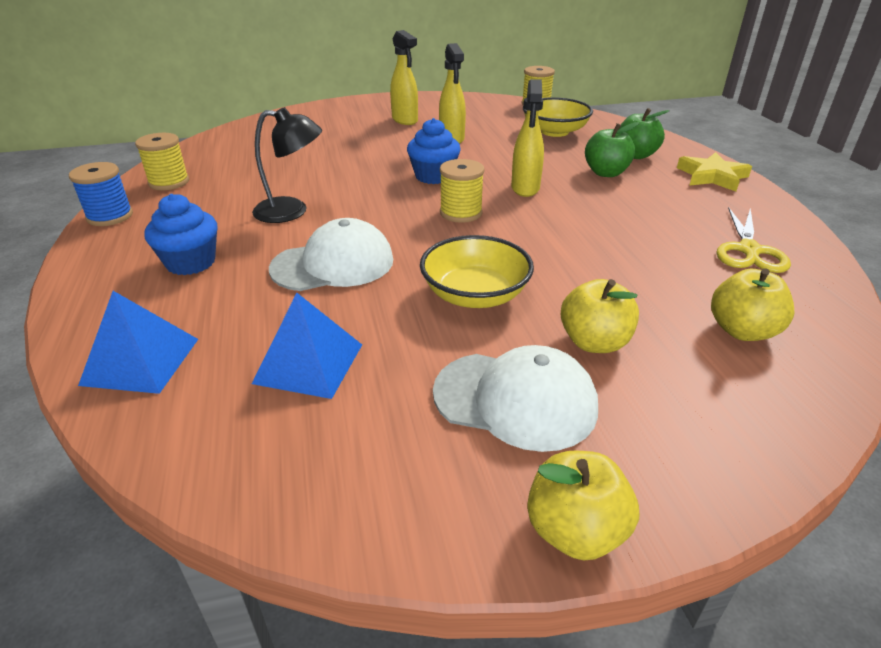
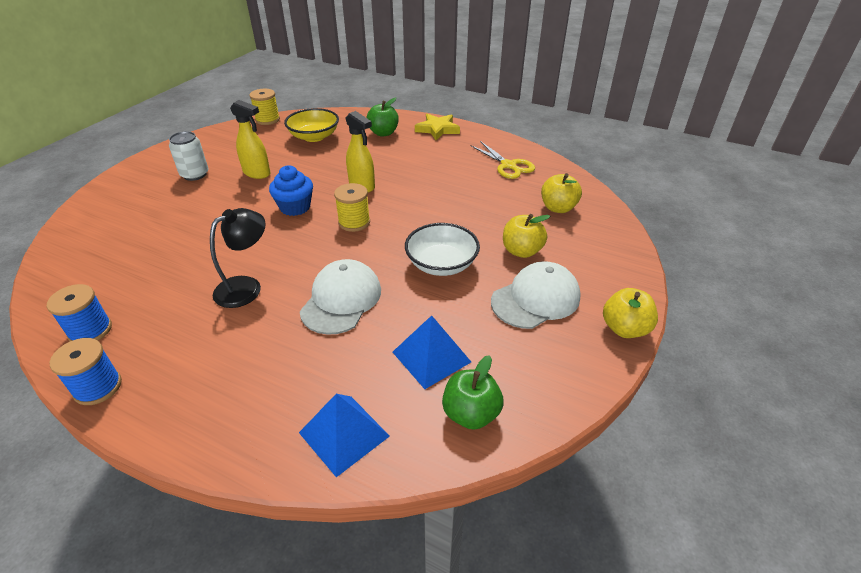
camera: 50 degrees left, 5 degrees up
(169, 182) = (90, 330): yellow spool -> blue spool
(191, 262) = (247, 365): blue cupcake -> none
(405, 120) = (195, 174): yellow spray bottle -> white can
(475, 295) = (441, 264): yellow bowl -> white bowl
(606, 173) = (386, 153): green apple -> green apple (471, 414)

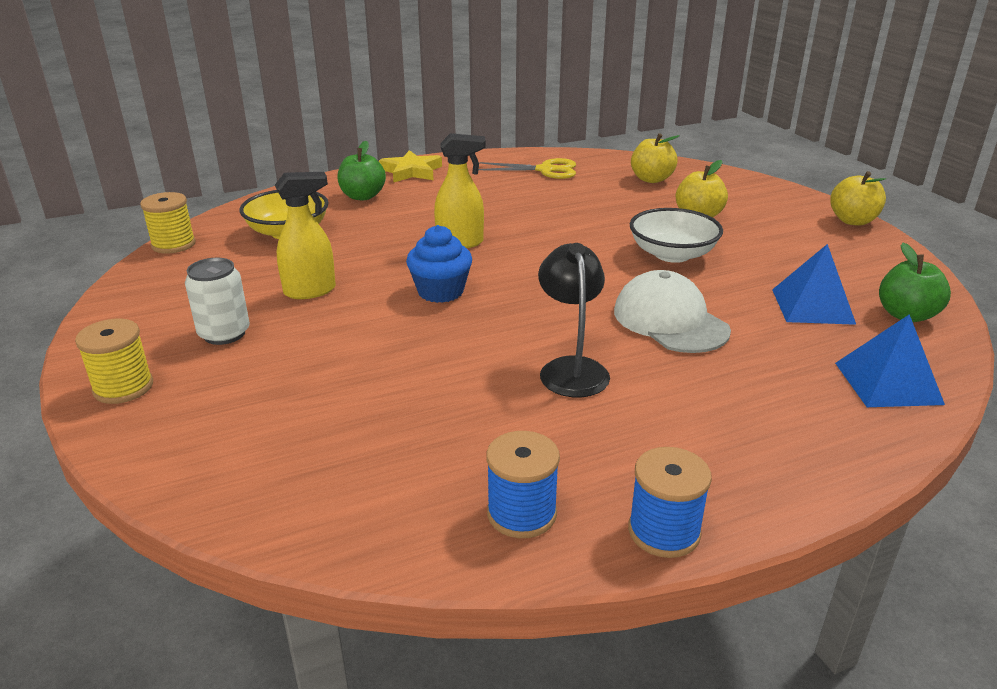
camera: 50 degrees left, 10 degrees down
(354, 222) = (530, 270): yellow spool -> yellow spool (123, 387)
(536, 299) = (777, 236): white cap -> none

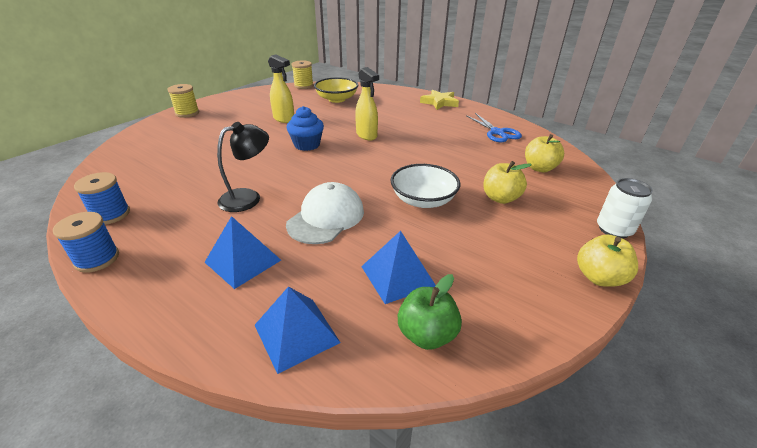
camera: 60 degrees right, 5 degrees up
(224, 334) = (235, 115): white can -> white can (614, 229)
(362, 196) = (393, 101): green apple -> none
(546, 170) = (497, 133): yellow scissors -> blue scissors
(737, 396) = (243, 261): none -> blue pyramid

